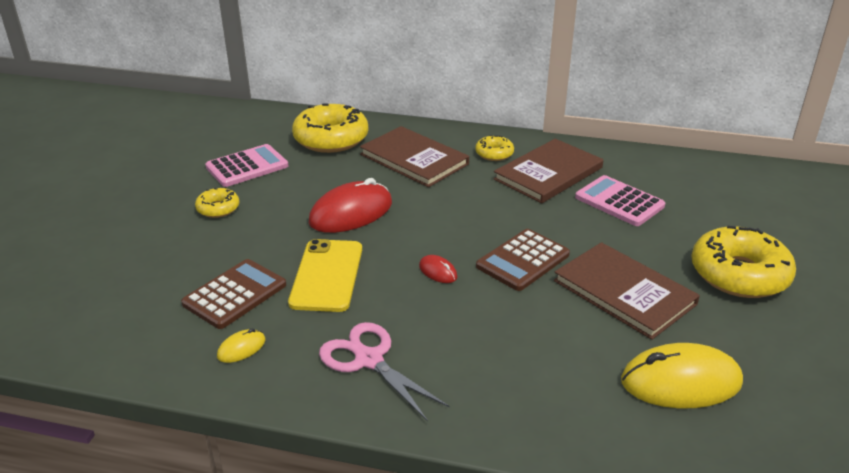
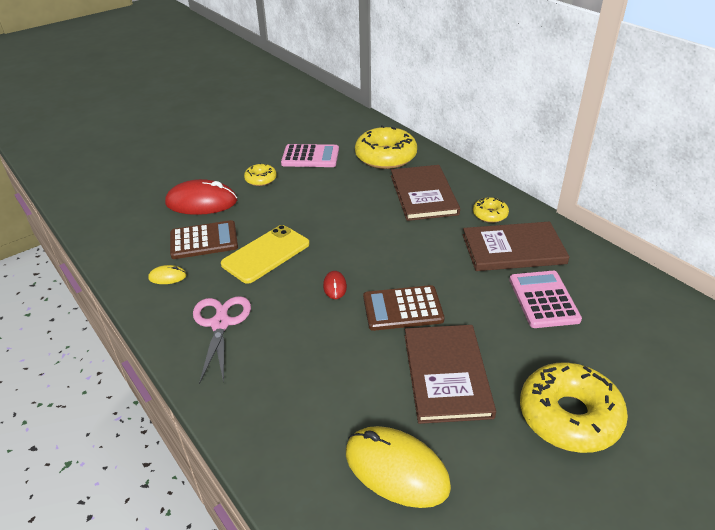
camera: 40 degrees right, 5 degrees up
(351, 213) = (332, 217): red mouse -> red mouse (201, 202)

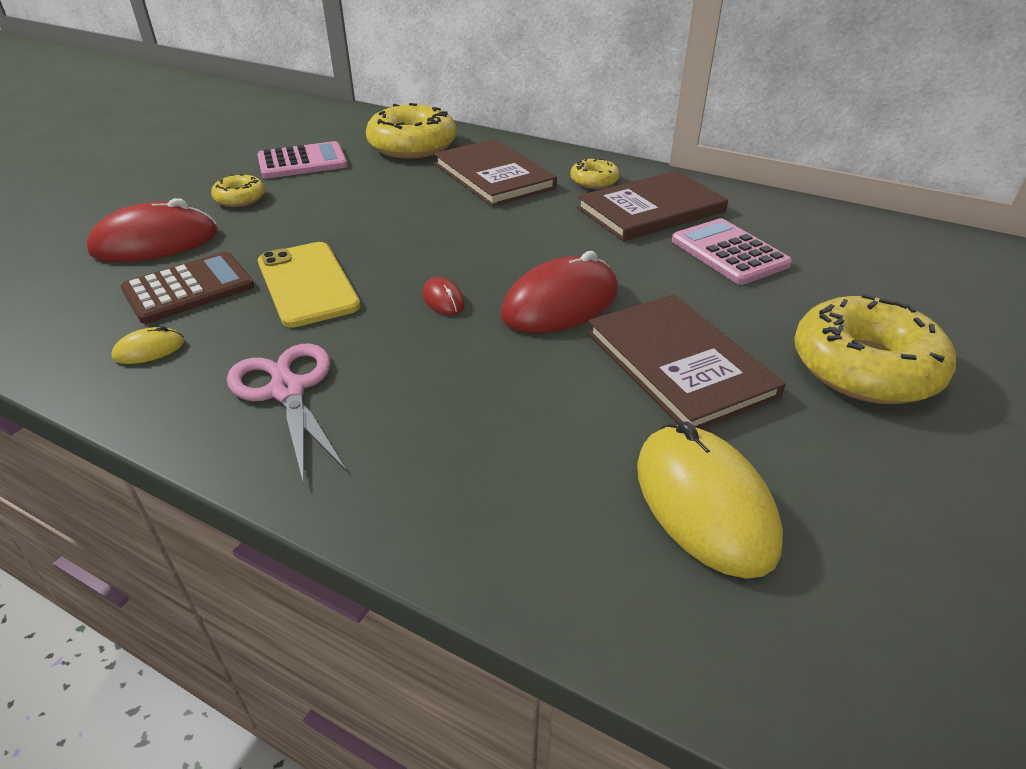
camera: 25 degrees left, 0 degrees up
(266, 254) = (307, 284): yellow phone -> yellow phone turned 45 degrees counterclockwise
(396, 469) = (704, 503): yellow mouse -> yellow mouse turned 60 degrees clockwise
(402, 309) = (560, 303): brown calculator -> red mouse

